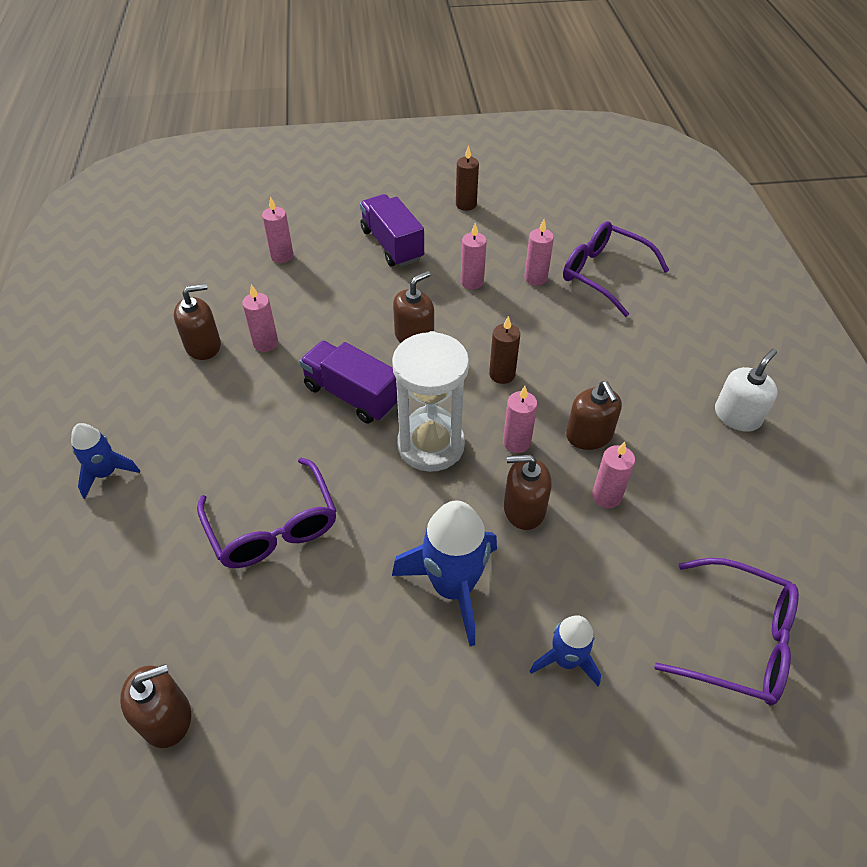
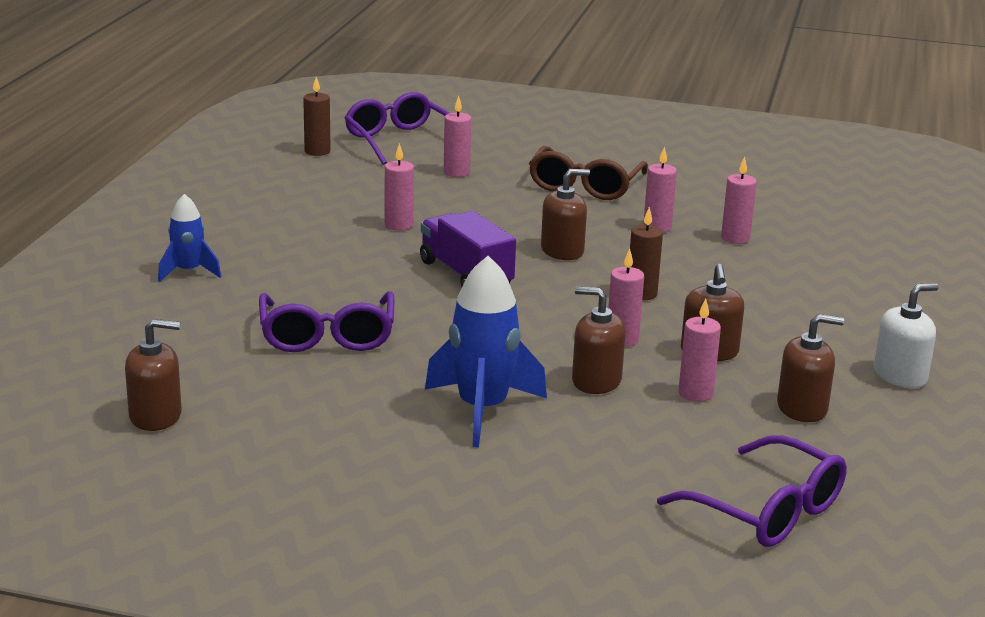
camera: 20 degrees right, 25 degrees down
(203, 345) = (333, 214): brown soap dispenser -> brown soap dispenser (802, 408)
(392, 245) = (584, 186): purple truck -> brown glasses
(431, 445) = (526, 322): white hourglass -> none
(466, 204) = (693, 173): brown candle -> brown candle (317, 151)
(565, 660) = (566, 477): blue rocket -> none
(603, 274) = (821, 250): purple glasses -> purple glasses (399, 140)

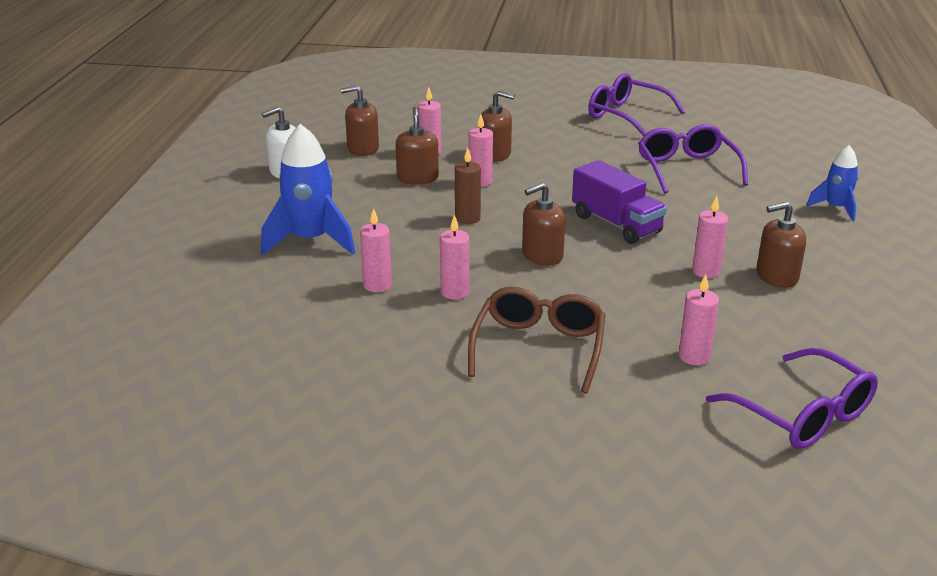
camera: 175 degrees right, 5 degrees up
(156, 416) = (744, 120): brown soap dispenser -> brown soap dispenser (776, 276)
(317, 151) = (882, 378): brown candle -> none
(482, 410) = (561, 135): blue rocket -> blue rocket (311, 241)
(767, 511) = (397, 103): purple glasses -> purple glasses (626, 115)

